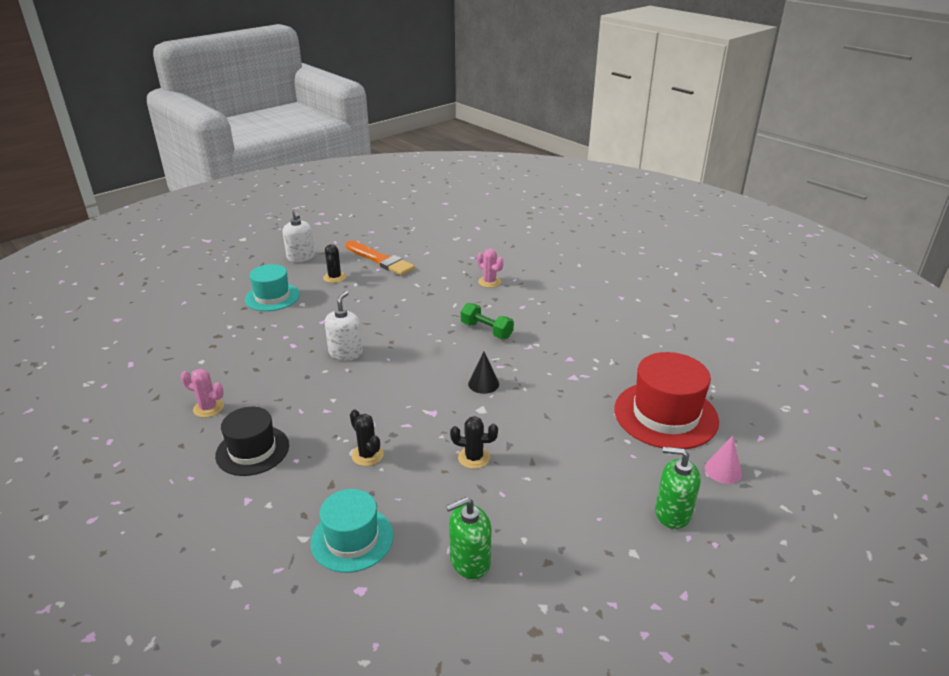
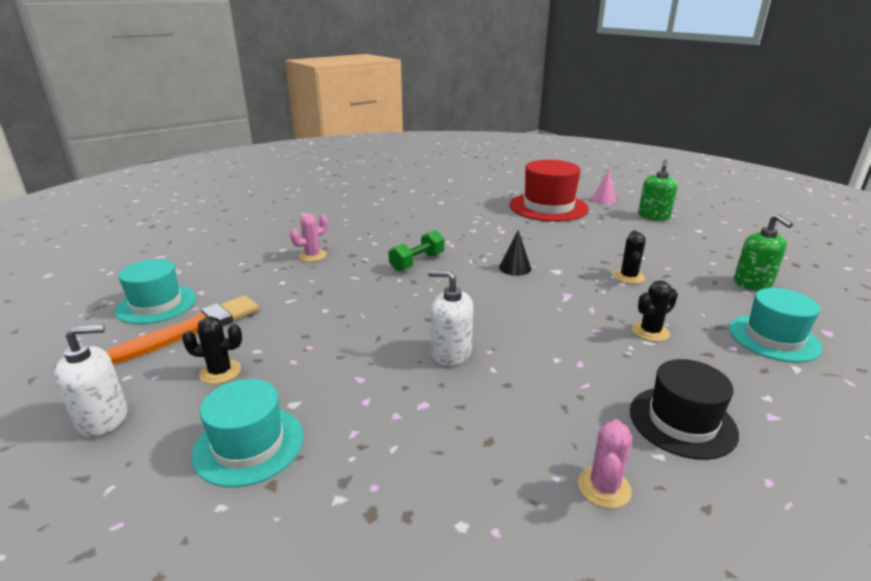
camera: 85 degrees left, 5 degrees down
(409, 243) = (156, 304): none -> turquoise hat

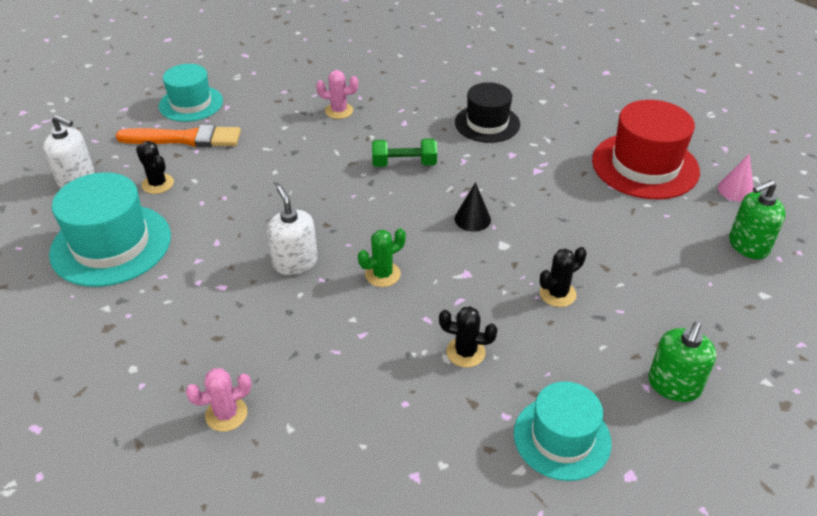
camera: 45 degrees right, 15 degrees up
(249, 445) = (111, 245): turquoise hat -> turquoise hat, size x1.52
(523, 323) = (382, 274): none -> green cactus
(682, 422) = (346, 424): black hat -> black hat (487, 123)

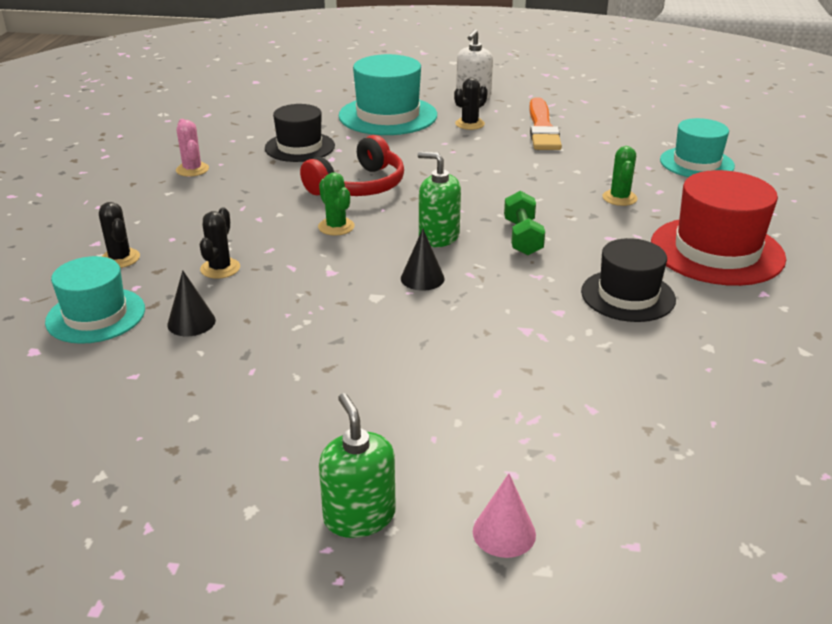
camera: 90 degrees right, 10 degrees down
(182, 316) = (300, 147): none -> black hat
(191, 103) = (604, 126): turquoise hat -> turquoise hat (696, 163)
(295, 262) = (358, 186): white soap dispenser -> red headphones
(339, 111) = (619, 198): pink cactus -> green cactus
(557, 294) = (288, 328): black cactus -> black cactus (120, 258)
(560, 360) = (191, 322): none -> black cone
(645, 166) = (556, 433): red hat -> red hat (717, 251)
(673, 385) = (127, 396): green soap dispenser -> green soap dispenser (438, 237)

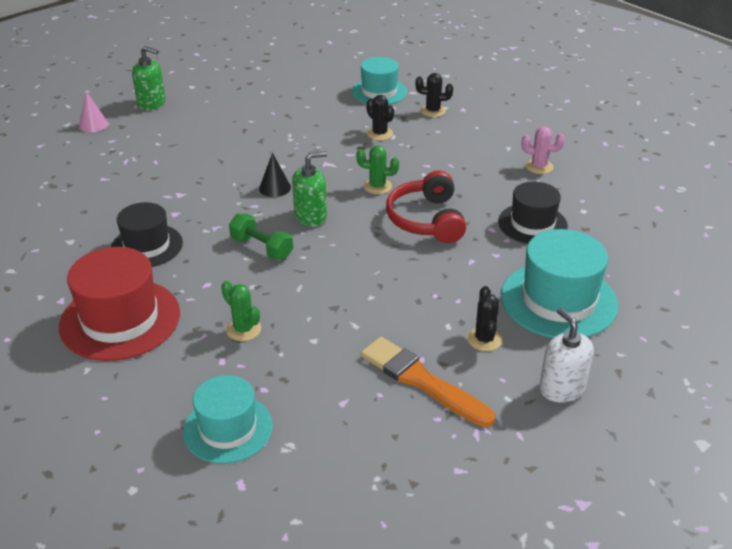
camera: 130 degrees right, 5 degrees up
(191, 322) = (336, 111): black cone -> none

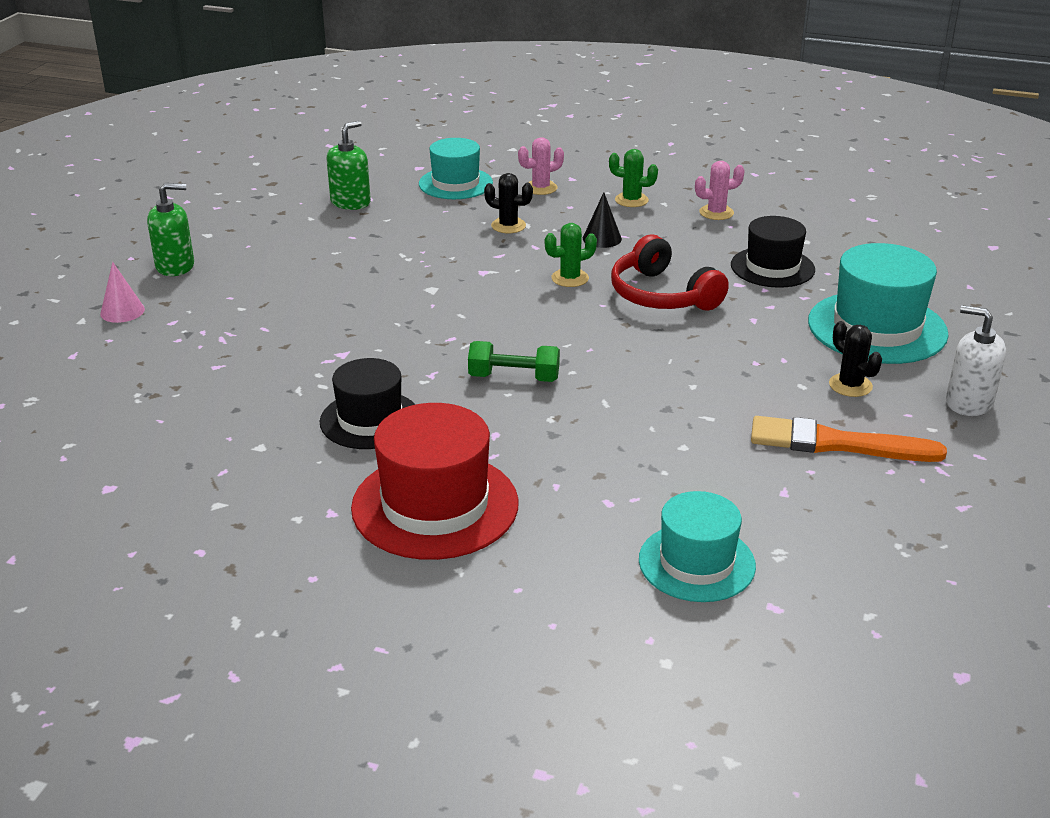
camera: 30 degrees left, 5 degrees down
(243, 329) = (594, 464): green cactus -> green cactus (631, 200)
(275, 188) = (453, 313): black cone -> black cone (602, 238)
(310, 216) = (531, 329): green soap dispenser -> green soap dispenser (350, 202)
(433, 111) = (540, 188): black cactus -> pink cactus

